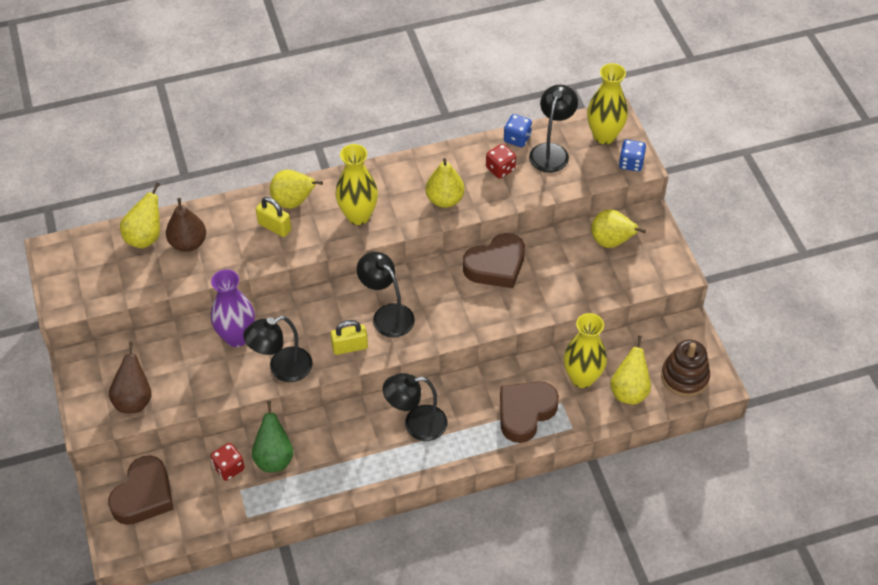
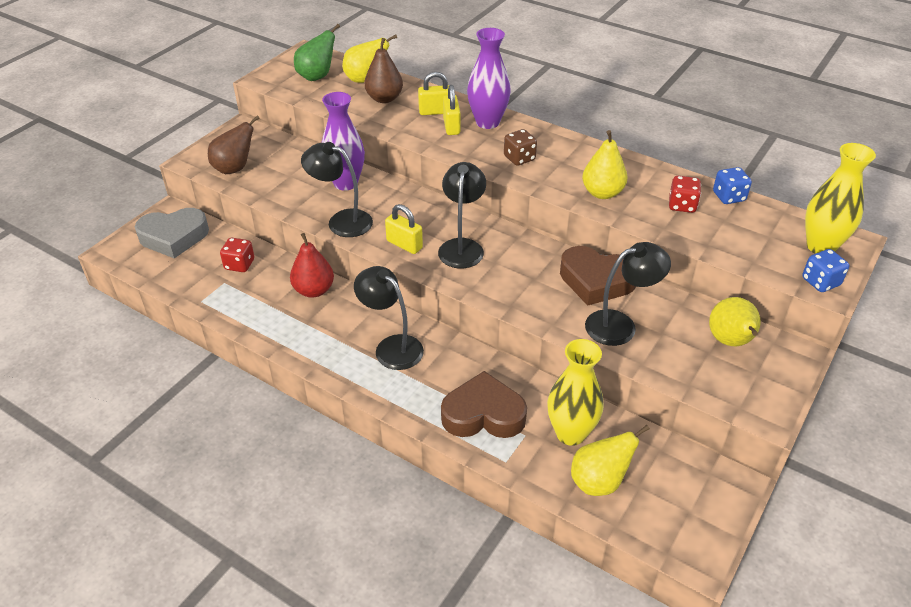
camera: 50 degrees right, 10 degrees down
(144, 496) = (174, 237): brown heart -> grey heart
(244, 223) = (436, 111): none -> yellow padlock
(274, 458) = (273, 283): green pear -> green pear (317, 76)
(294, 202) = (487, 122): yellow pear -> purple vase
(310, 436) = (314, 290): none -> red pear
(358, 216) = (519, 158): yellow vase -> brown dice
(551, 151) = (749, 224): black lamp -> black lamp (620, 325)
(684, 377) = (672, 520): brown stacking toy -> none

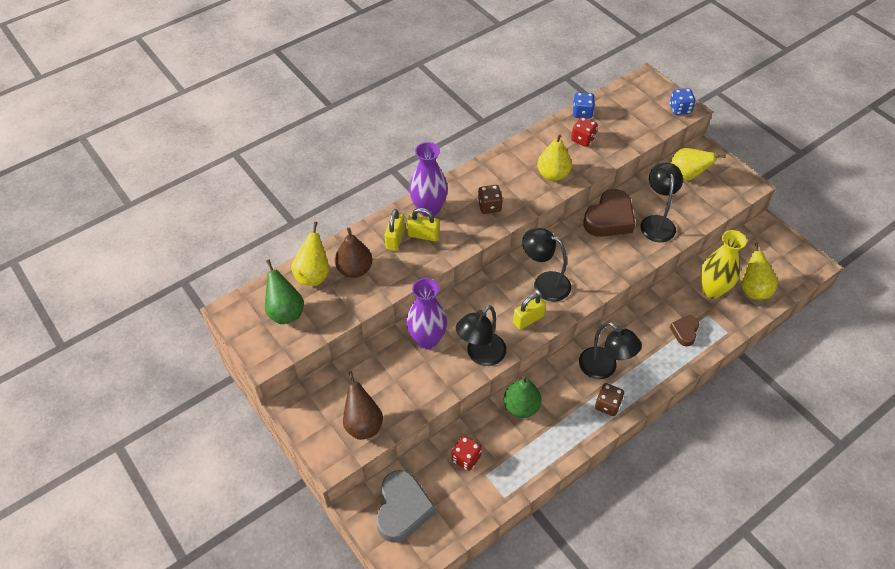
camera: 70 degrees left, 10 degrees up
(314, 290) = (521, 407): red pear -> green pear
(341, 359) = (607, 405): none -> brown dice
(391, 347) = (604, 368): black lamp -> black lamp turned 105 degrees counterclockwise
(483, 414) = (684, 332): brown heart -> brown heart, size x0.54
(821, 246) = (647, 94): yellow vase -> none

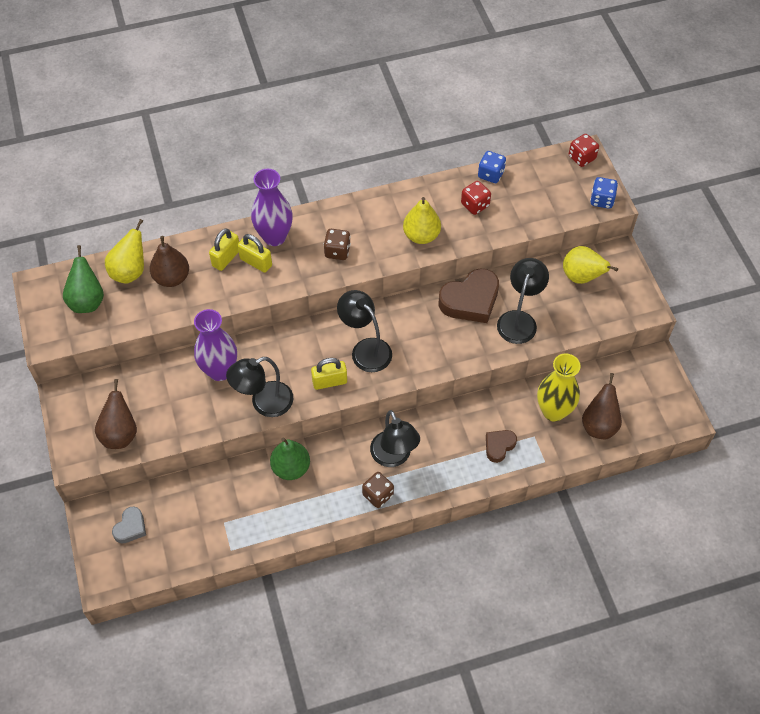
camera: 20 degrees right, 5 degrees up
(402, 509) = (131, 527): grey heart -> grey heart, size x0.54
(466, 458) = (213, 500): red dice -> red dice (581, 158)
(753, 289) = (599, 425): yellow pear -> brown pear

